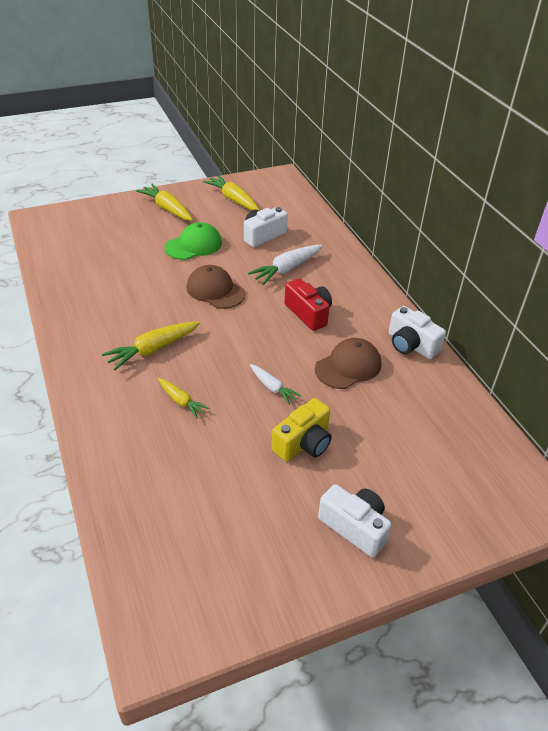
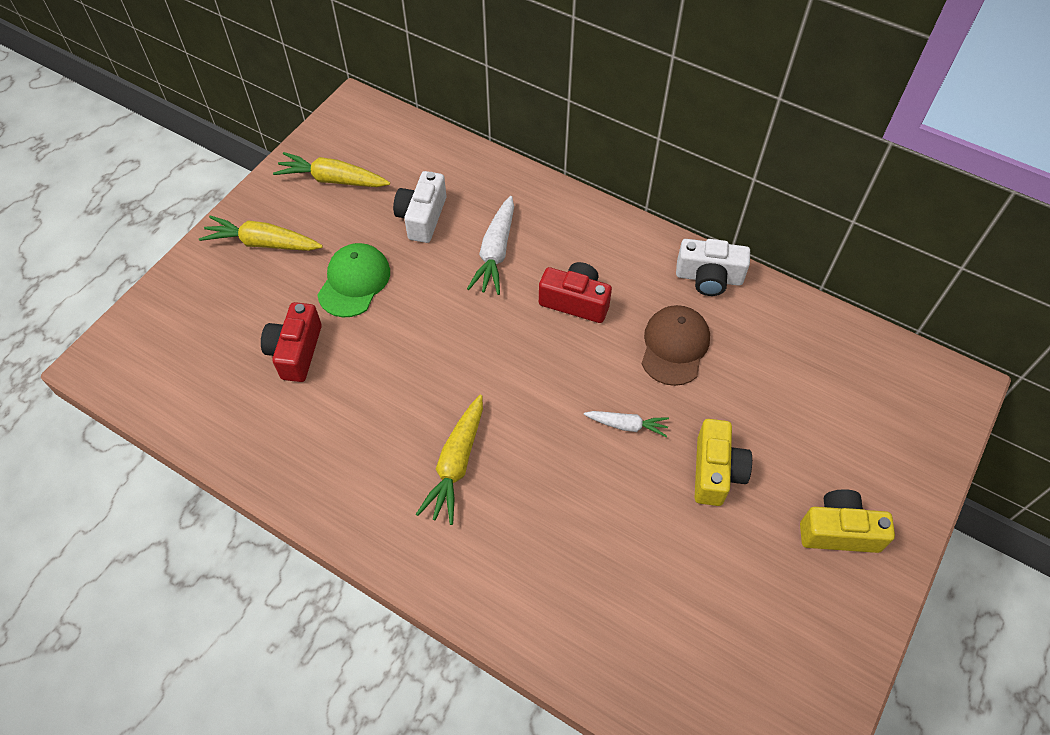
camera: 35 degrees left, 15 degrees up
(130, 259) = (296, 351): none -> red camera
(181, 401) = (553, 509): yellow carrot -> none
(215, 290) = (445, 334): brown cap -> none
(355, 527) = (838, 531): white camera -> yellow camera

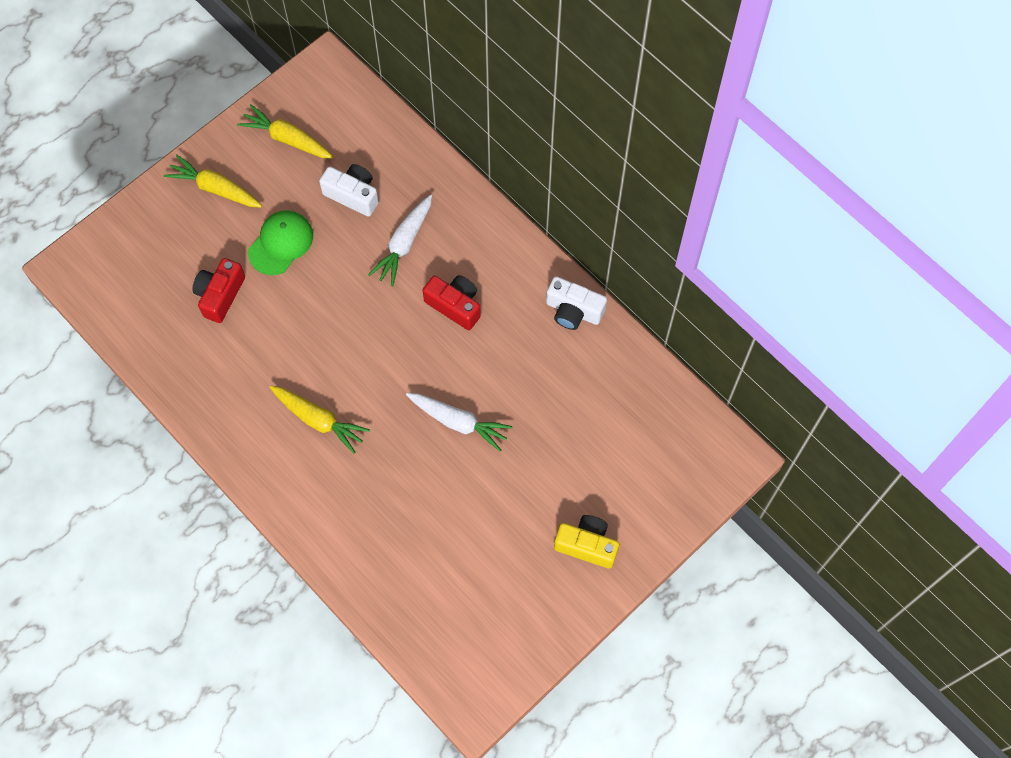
camera: 15 degrees right, 10 degrees up
(422, 217) = (353, 195): white camera -> white camera turned 90 degrees clockwise
(456, 464) = (318, 420): yellow carrot -> yellow carrot turned 90 degrees counterclockwise
(626, 425) = (458, 422): white carrot -> white carrot, size x1.64
(674, 346) = (521, 365): brown cap -> none
(715, 471) = (513, 476): yellow camera -> none

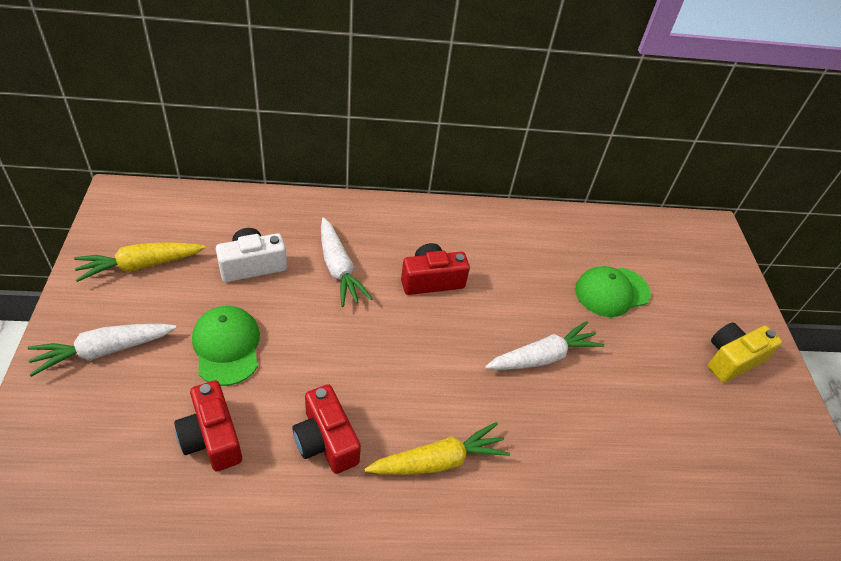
camera: 55 degrees left, 20 degrees down
(215, 188) = (104, 351): yellow carrot -> white carrot
(273, 352) = (326, 440): none -> red camera
(572, 426) = (612, 292): none -> green cap
(573, 311) = (512, 223): white camera -> none

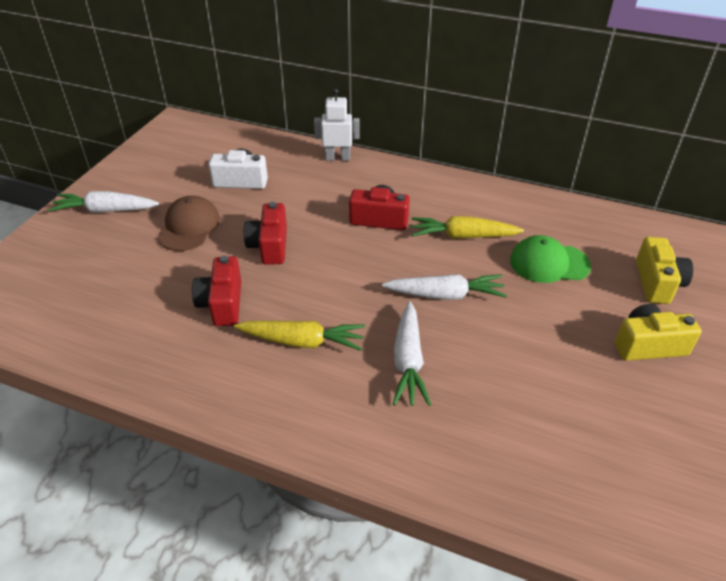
camera: 30 degrees right, 5 degrees down
(141, 265) = (162, 165): yellow carrot -> yellow carrot (463, 236)
(212, 437) = (143, 279): red camera -> red camera (269, 246)
(227, 346) = (189, 227): green cap -> brown cap
(338, 268) = (306, 196): white carrot -> white carrot (408, 361)
(345, 209) = (337, 158): none -> white robot
(706, 289) = (657, 283): none -> yellow camera

